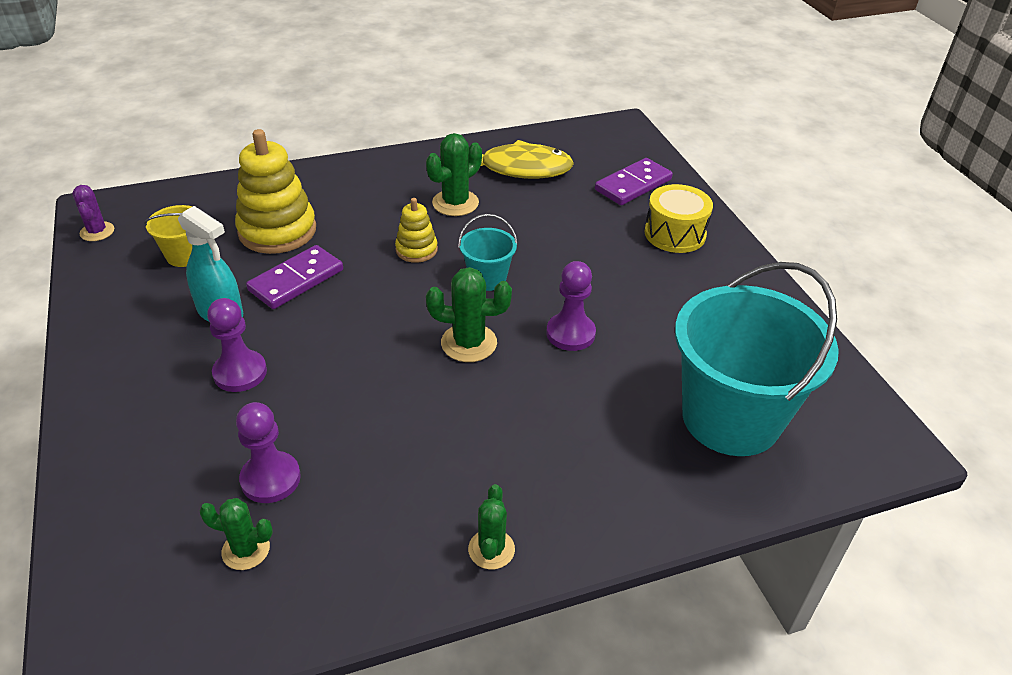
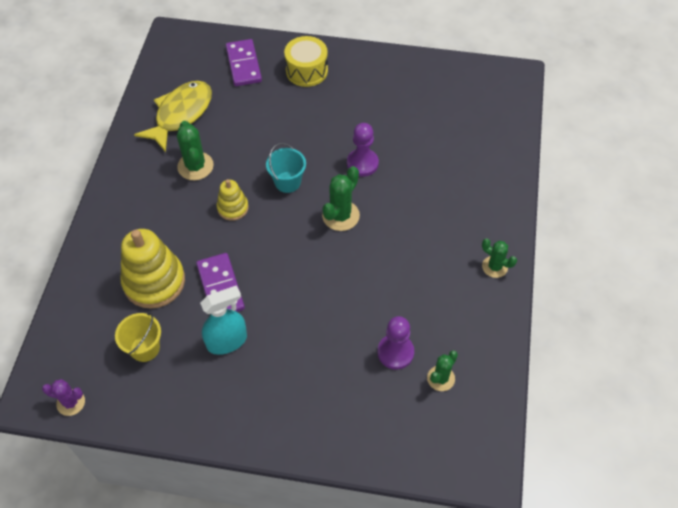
camera: 60 degrees left, 15 degrees up
(240, 373) = (295, 345): purple pawn -> none
(731, 418) = (464, 127): turquoise bucket -> none

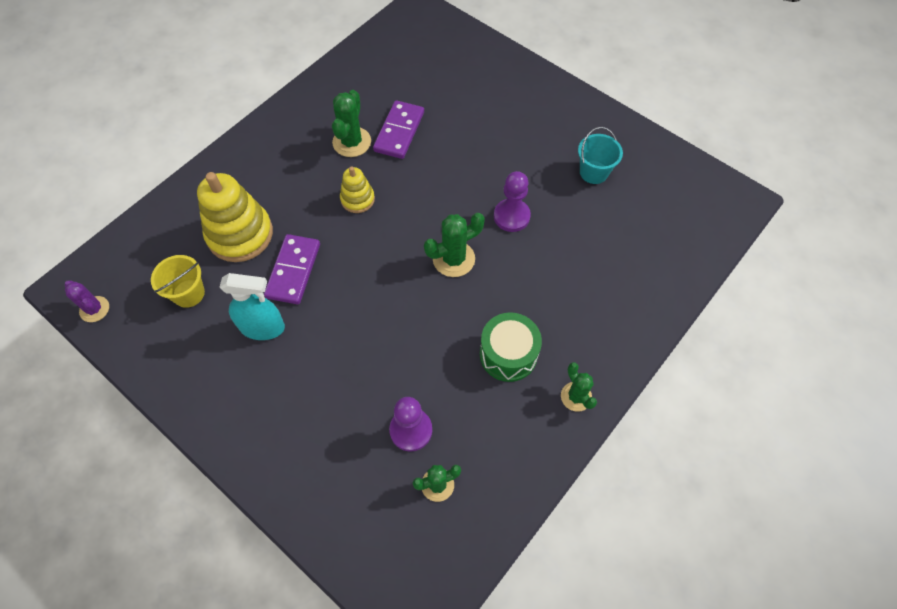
camera: 30 degrees right, 5 degrees up
(181, 114) = (373, 86): yellow fish -> none
(243, 65) = (463, 64): purple domino -> purple domino (399, 132)
(287, 182) = (426, 199): turquoise bucket -> turquoise bucket (593, 172)
(306, 71) = (520, 97): yellow drum -> none
(428, 263) = (508, 354): none -> green drum

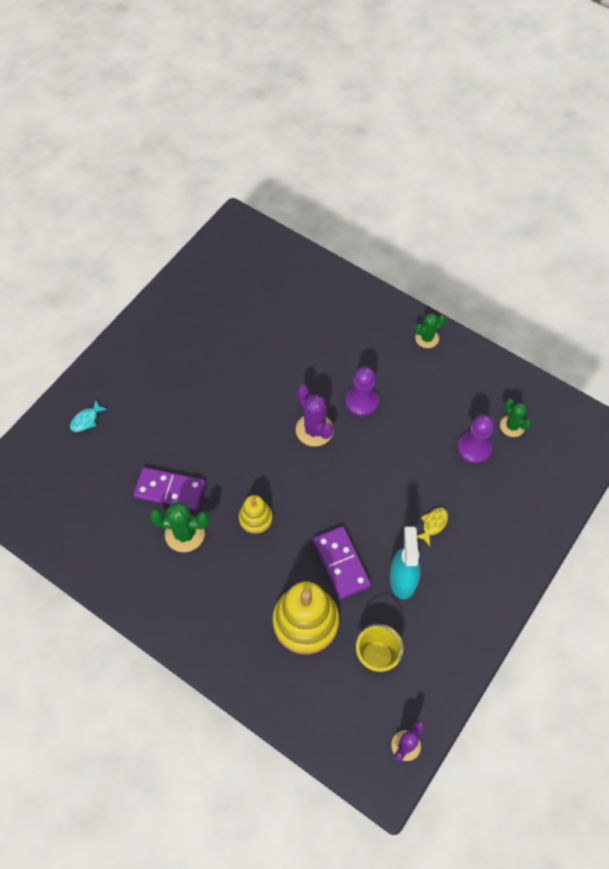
camera: 95 degrees left, 0 degrees up
(293, 271) = (341, 563): purple domino -> purple domino turned 60 degrees clockwise
(319, 368) = (433, 524): none -> yellow fish
(453, 259) = (314, 430): green cactus -> purple cactus
(483, 70) = (86, 420): none -> turquoise fish
(508, 354) = (399, 384): green drum -> none
(511, 216) = (265, 387): purple pawn -> purple pawn (361, 401)
(593, 172) = (213, 325): turquoise bucket -> none

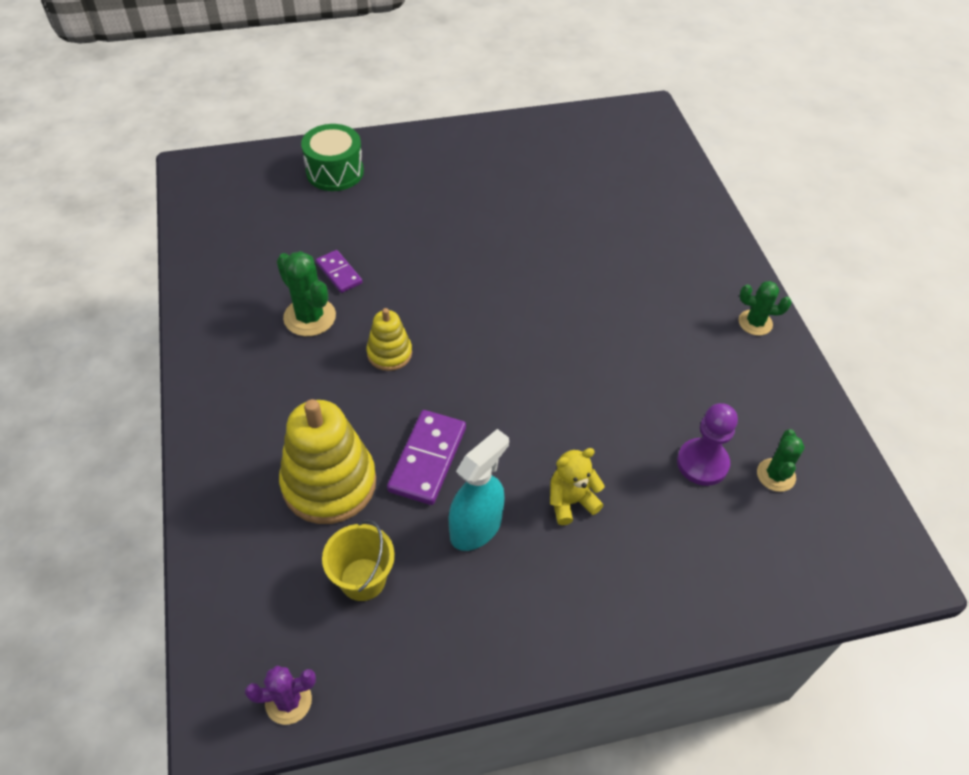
camera: 40 degrees right, 10 degrees down
(86, 420) = (335, 172): turquoise fish -> green drum
(170, 490) = (339, 273): purple domino -> purple domino, size x0.61
(314, 430) = (536, 321): purple cactus -> none
(361, 401) = (615, 330): purple pawn -> none
(433, 524) = (571, 501): yellow fish -> yellow teddy bear

